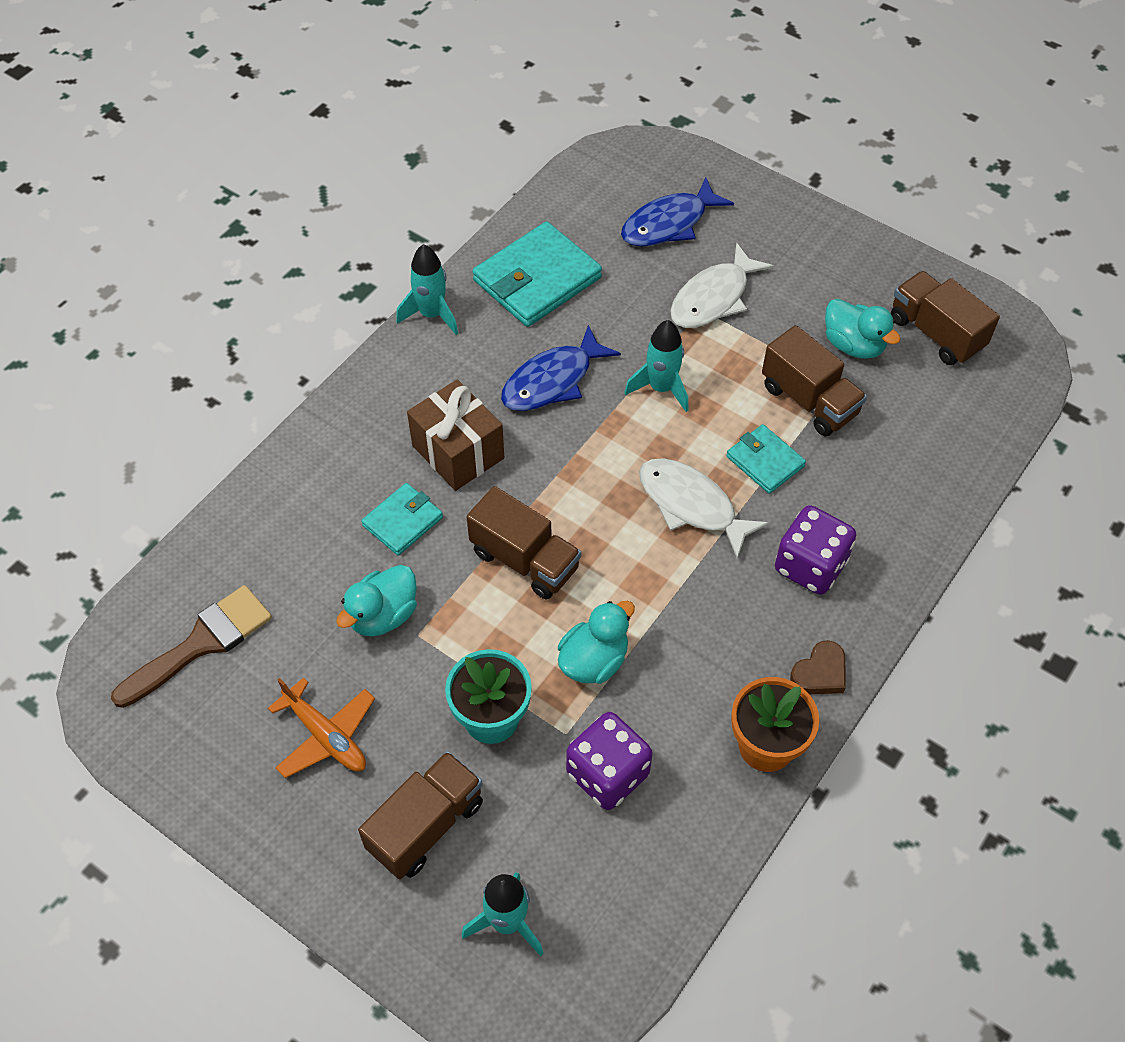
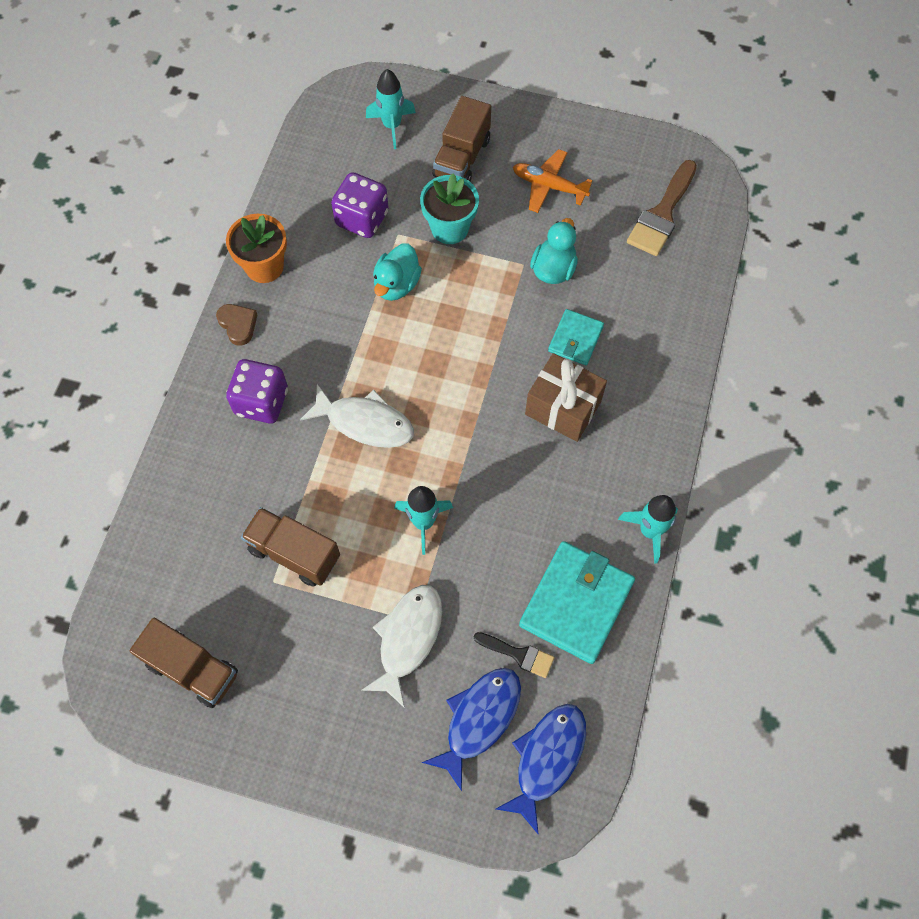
camera: 160 degrees right, 10 degrees up
(525, 560) = (473, 339): brown truck -> none
(552, 381) = (517, 498): blue fish -> blue fish (547, 759)
(611, 257) = (519, 654): none -> black brush
(765, 461) = (317, 480): turquoise wallet -> none
(820, 673) = (238, 325): brown heart -> brown heart turned 120 degrees clockwise
(853, 345) = (267, 628): turquoise duck -> none

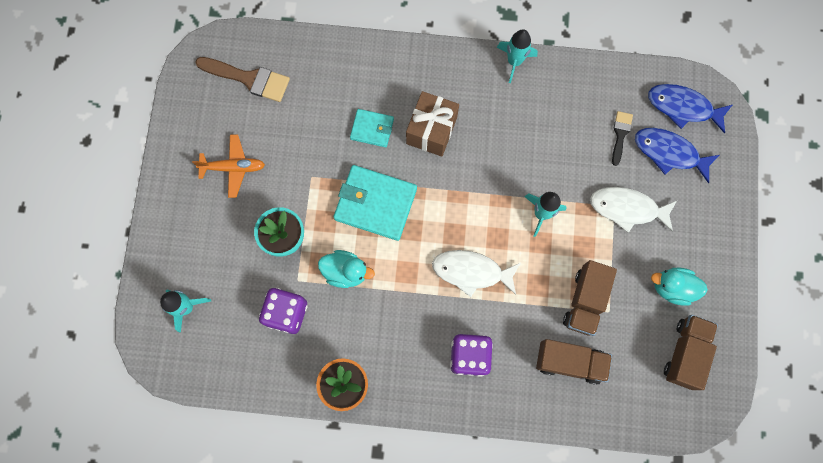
camera: 100 degrees left, 10 degrees up
(238, 325) = (404, 393): brown heart -> none
(365, 422) = (471, 272): white fish -> white fish turned 90 degrees counterclockwise
(462, 158) = (213, 242): brown truck -> brown truck (569, 362)
(549, 186) = (233, 167): orange plane -> orange plane turned 105 degrees counterclockwise
(553, 269) = (312, 153): turquoise duck -> turquoise duck (672, 288)
(576, 603) = (576, 102): turquoise wallet -> turquoise wallet (375, 204)

